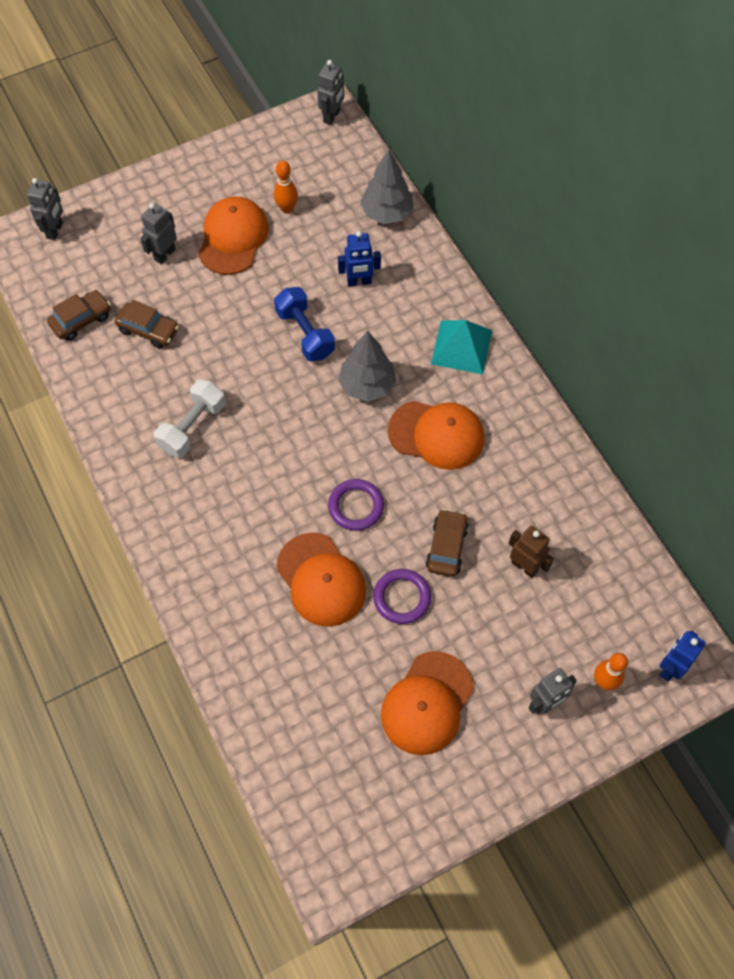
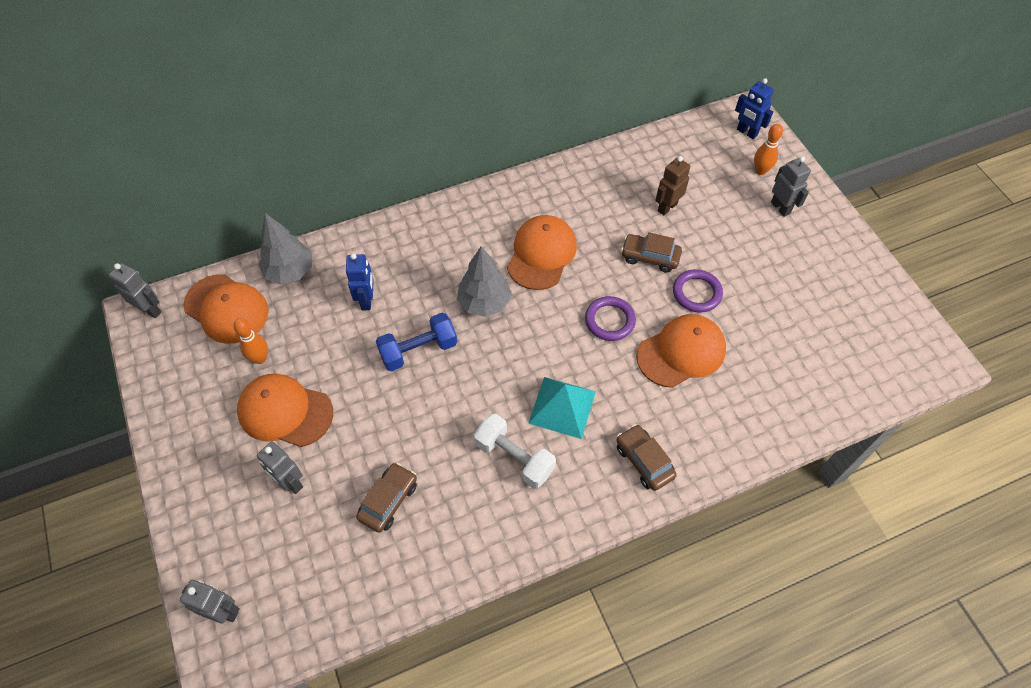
camera: 85 degrees left, 5 degrees down
(81, 320) = (362, 576): brown car -> brown car (644, 461)
(427, 703) = (788, 283): orange cap -> orange cap (226, 309)
(461, 347) = (453, 227): turquoise pyramid -> turquoise pyramid (562, 407)

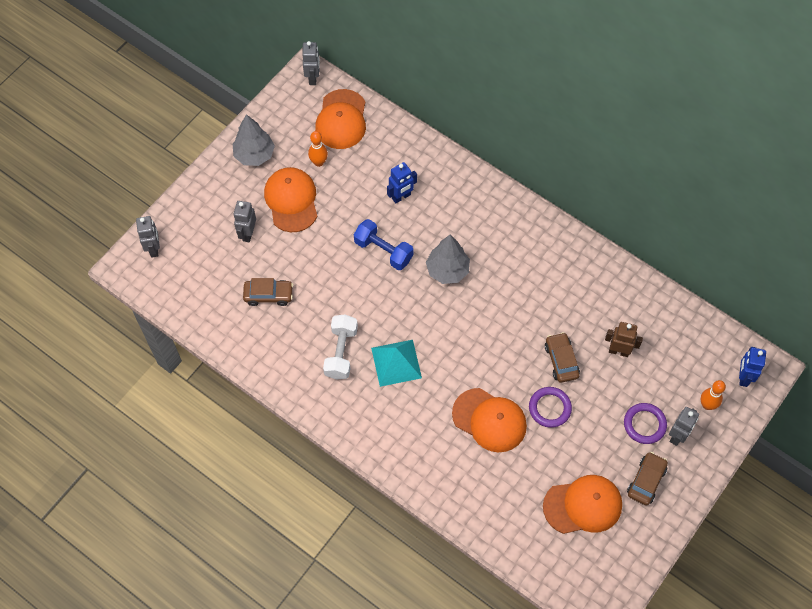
camera: 60 degrees right, 5 degrees up
(290, 271) = (393, 137): grey tree -> grey tree (254, 155)
(541, 254) = (514, 285): orange cap -> orange cap (583, 505)
(609, 320) = (486, 359): purple ring -> purple ring (644, 424)
(644, 461) = (387, 434): brown car -> brown car (646, 481)

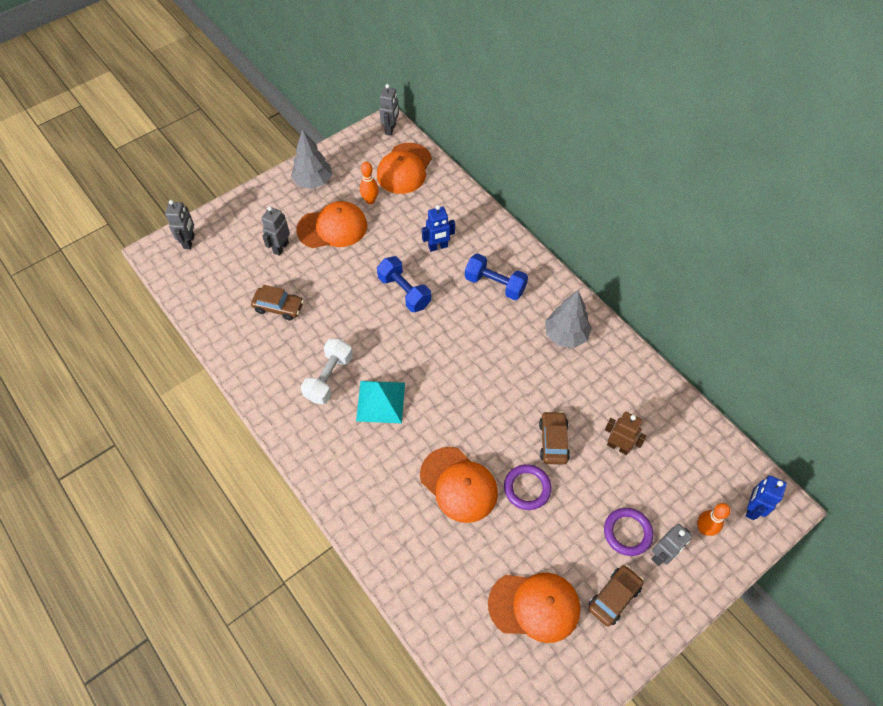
camera: 15 degrees right, 5 degrees down
(291, 200) = (332, 228): orange cap -> orange cap turned 75 degrees clockwise
(447, 270) = (461, 324): grey tree -> grey tree (565, 335)
(467, 223) = (495, 284): none -> blue dumbbell

